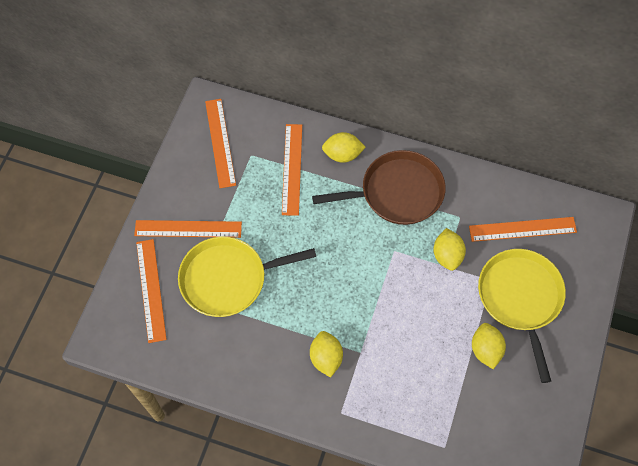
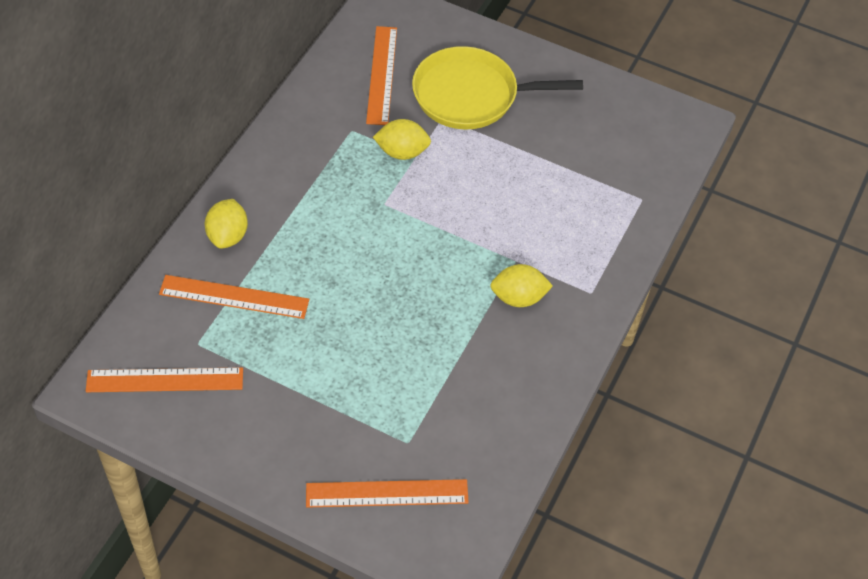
camera: 85 degrees left, 10 degrees down
(188, 229) = (299, 436): orange ruler -> none
(228, 279) = (388, 394): yellow pan -> none
(397, 192) = (301, 186): brown pan -> none
(485, 350) = (530, 139): yellow lemon -> none

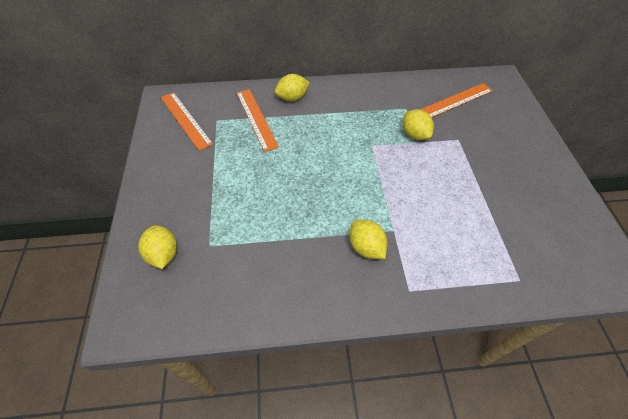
camera: 60 degrees right, 0 degrees up
(387, 494) = (163, 254): orange ruler -> yellow lemon
(471, 95) = (489, 143): yellow pan -> none

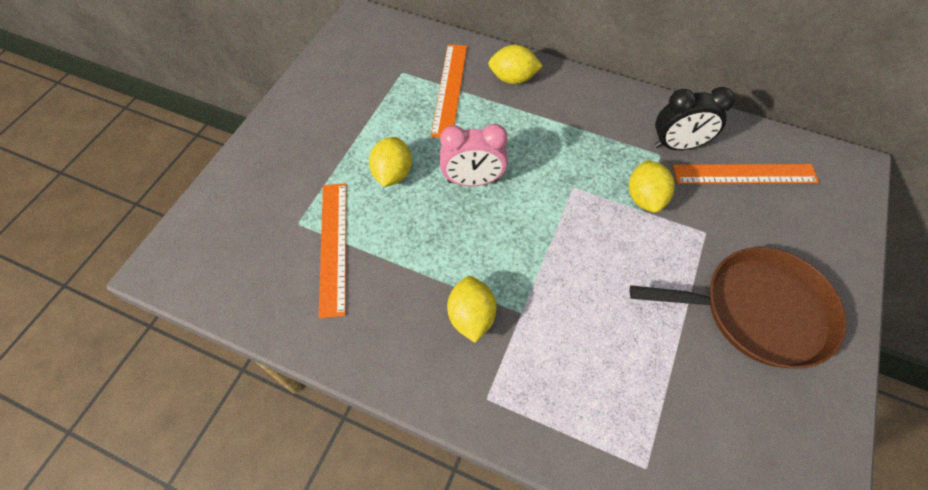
camera: 30 degrees right, 5 degrees up
(163, 254) = (246, 210): yellow lemon -> yellow lemon (392, 174)
(185, 120) = (367, 57): orange ruler -> orange ruler (334, 246)
(310, 167) = (472, 181): none -> pink clock
(411, 100) = (677, 145): none -> black clock
(512, 168) = (758, 311): none -> brown pan

